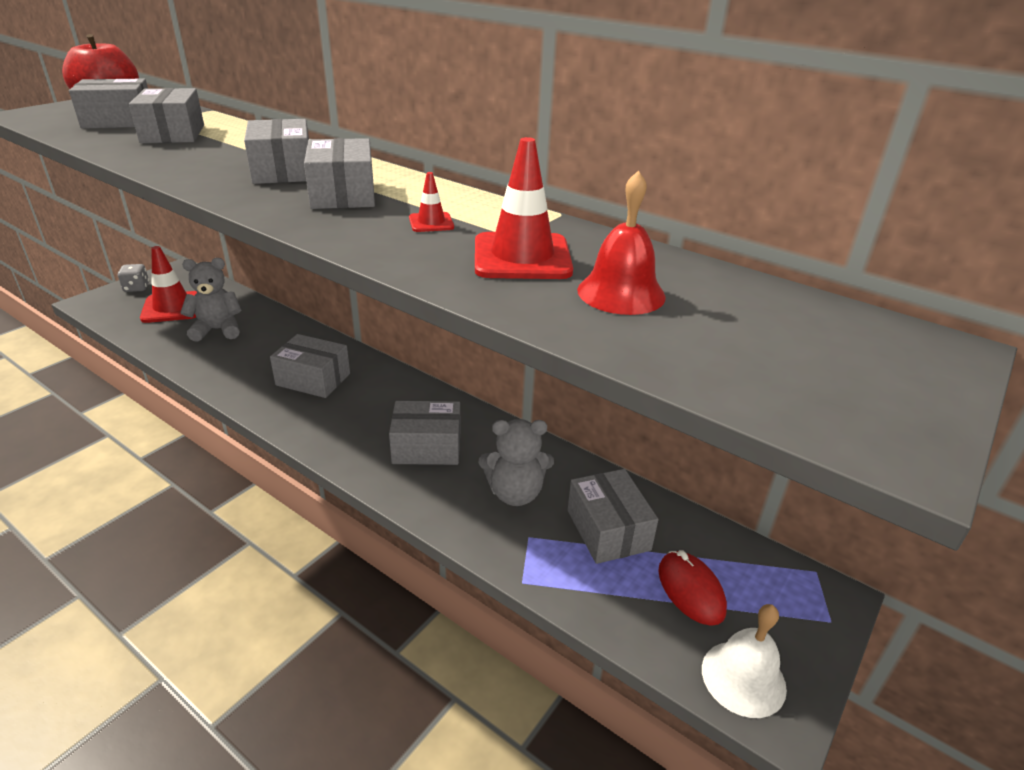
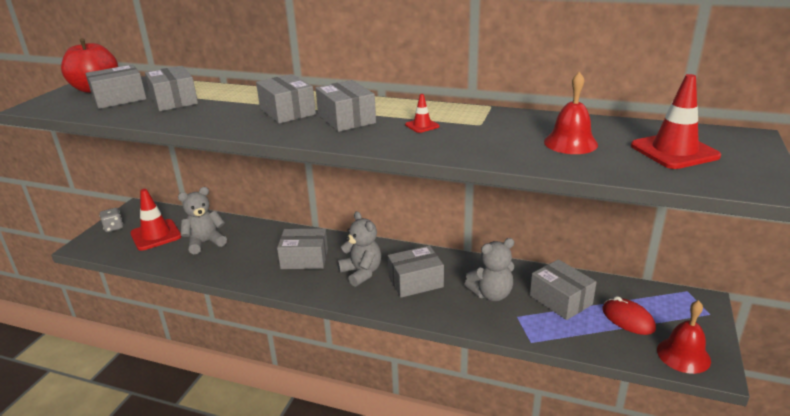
camera: 15 degrees left, 5 degrees down
(368, 416) = (361, 273): none -> grey teddy bear
(522, 257) = (497, 135): red traffic cone -> red traffic cone (674, 151)
(743, 678) = (683, 355): white bell -> red bell

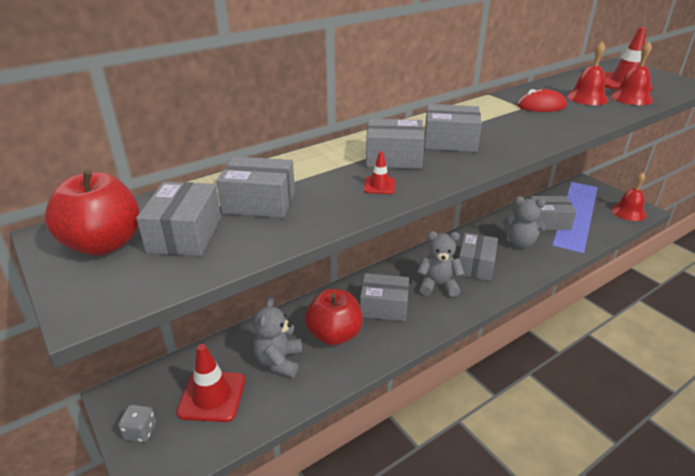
camera: 55 degrees left, 5 degrees up
(251, 251) = (334, 334): none -> red apple
(304, 259) = (384, 307): grey box -> grey box turned 60 degrees clockwise
(422, 126) = (502, 123): red traffic cone -> red traffic cone (379, 186)
(491, 294) = (520, 242): grey teddy bear -> grey teddy bear turned 90 degrees clockwise
(621, 162) = (631, 97): none -> red bell
(628, 319) = (584, 211): red mouse -> red mouse (541, 106)

